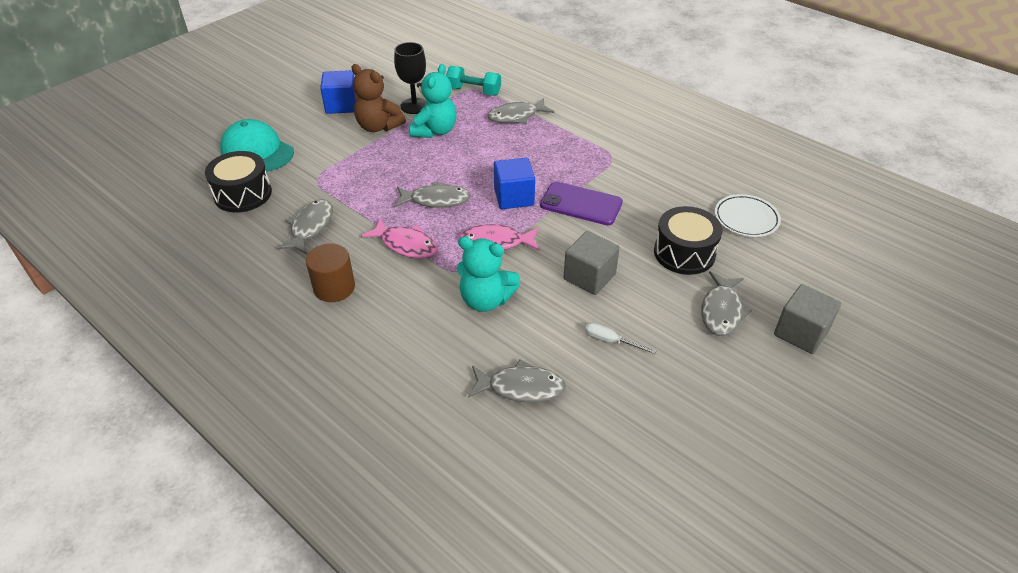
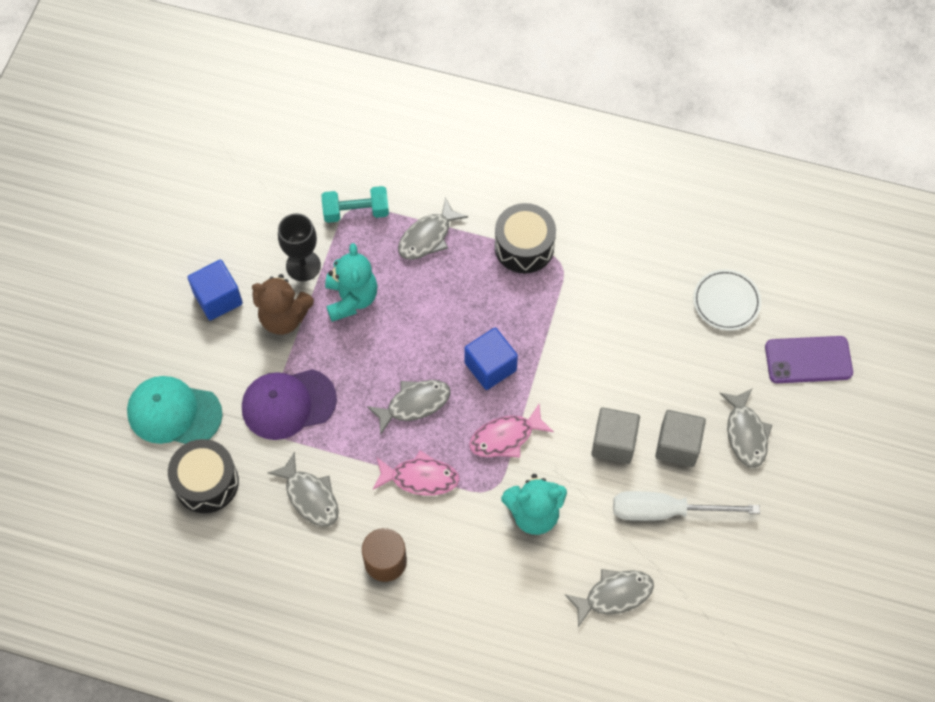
camera: 25 degrees left, 20 degrees up
(310, 227) = (310, 496): grey fish -> grey fish turned 150 degrees clockwise
(341, 171) = (288, 404): none -> purple cap
(581, 204) = (561, 348): purple phone -> purple phone (808, 360)
(610, 341) = (665, 511): white screwdriver -> white screwdriver, size x2.08
(684, 253) = (686, 374): black drum -> black drum (524, 246)
(801, 333) = (819, 429): grey cube -> grey cube (677, 445)

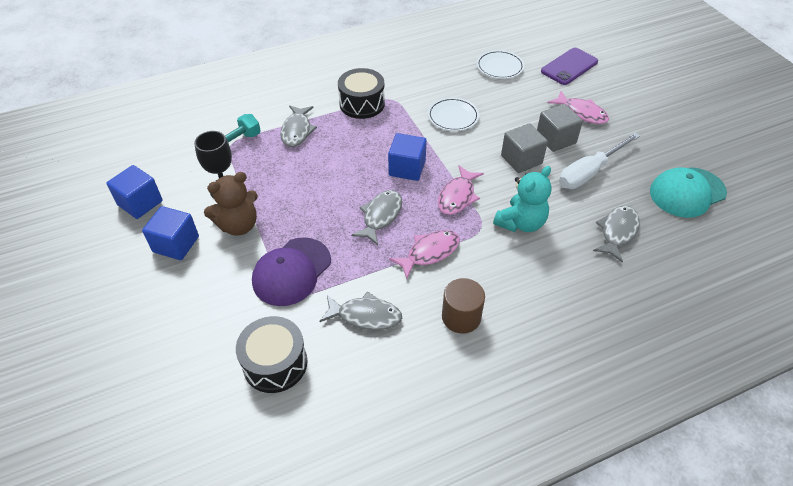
camera: 40 degrees left, 15 degrees down
(174, 413) = (204, 335): turquoise cap -> turquoise cap (687, 192)
(221, 226) = (140, 203): none -> blue cube
(351, 299) = (278, 188): turquoise teddy bear -> none
(601, 335) = (453, 117): none -> white plate
(745, 433) = (581, 113): grey fish -> pink fish

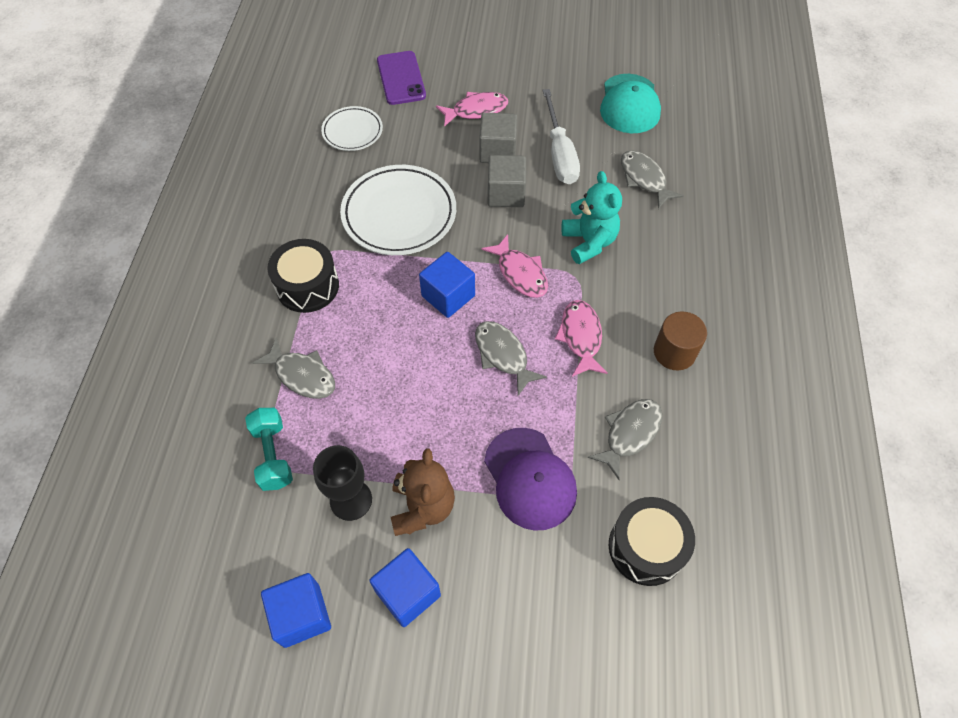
camera: 60 degrees left, 10 degrees up
(453, 117) = (399, 214): white plate -> white plate, size x1.76

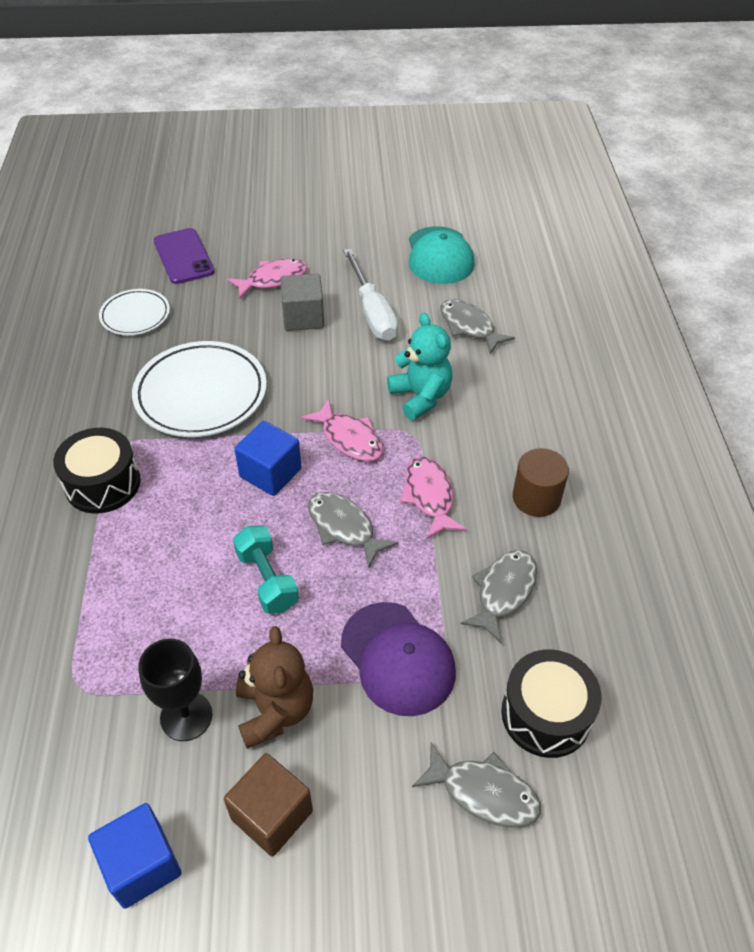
camera: 10 degrees left, 10 degrees down
(273, 455) = (83, 679): turquoise dumbbell -> turquoise dumbbell (267, 580)
(302, 375) = (108, 582): grey fish -> grey fish (483, 792)
(408, 593) = (272, 815): blue cube -> brown cube
(506, 194) = (319, 359): grey cube -> none

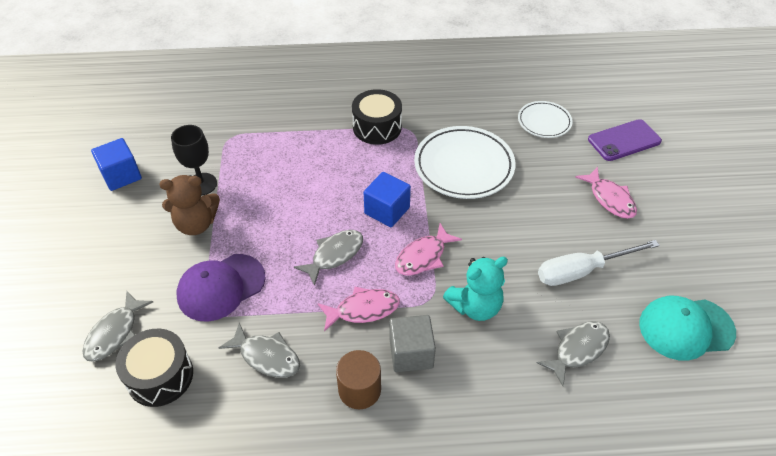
camera: 90 degrees right, 0 degrees up
(267, 580) = (293, 214): turquoise dumbbell -> none
(272, 815) = (132, 226): brown cube -> none
(303, 317) = (564, 222): grey cube -> grey cube (411, 353)

